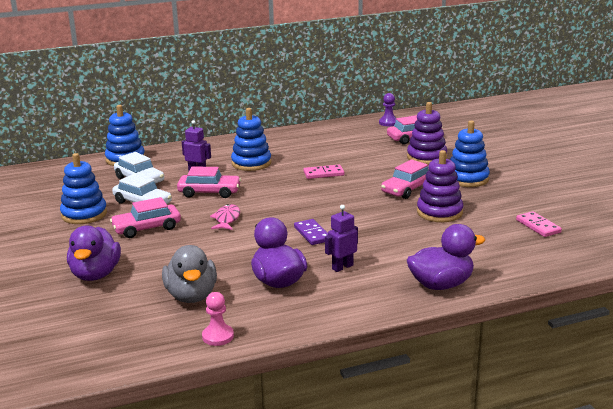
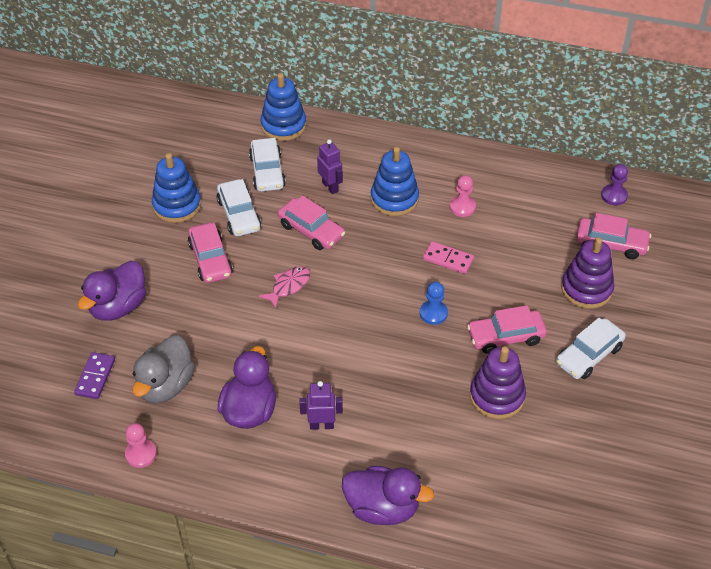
camera: 35 degrees right, 25 degrees up
(147, 228) = (210, 259): pink car -> pink car turned 120 degrees counterclockwise
(302, 153) = (462, 207): none -> pink pawn
(312, 234) = (342, 357): purple domino -> purple domino (95, 377)
(347, 196) = (433, 313): none -> blue pawn
(467, 179) = (588, 355): blue stacking toy -> white car
(538, 226) = (572, 481): pink domino -> none

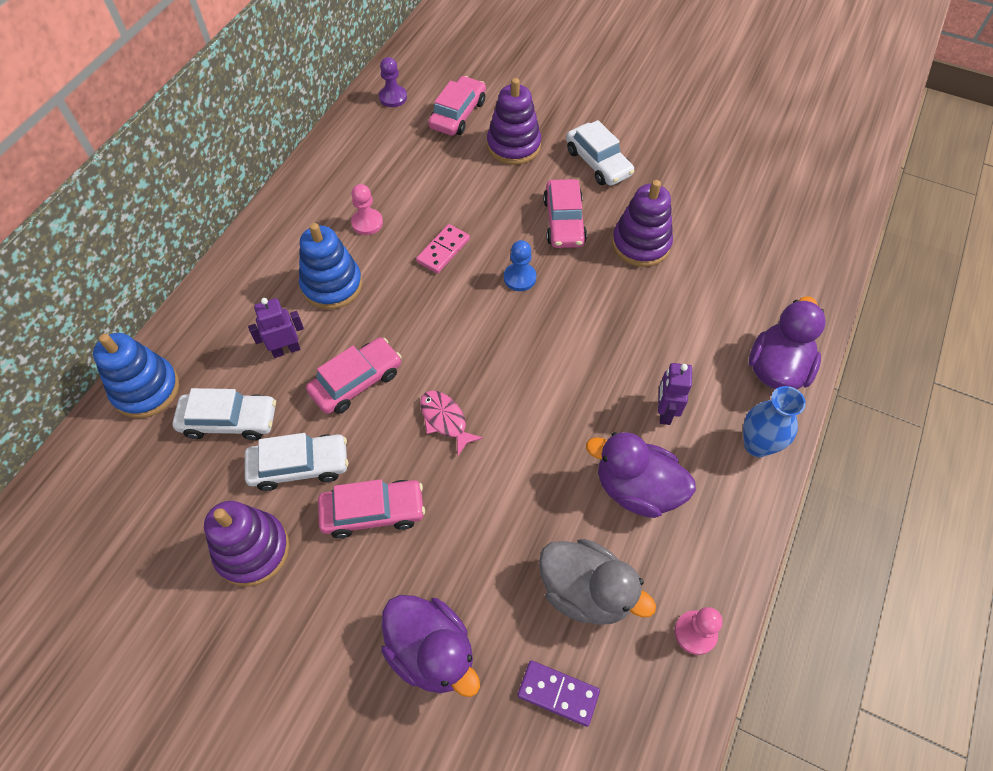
camera: 80 degrees left, 10 degrees up
(177, 205) = (252, 550): blue stacking toy -> purple stacking toy
(302, 493) = (757, 445): none -> blue vase

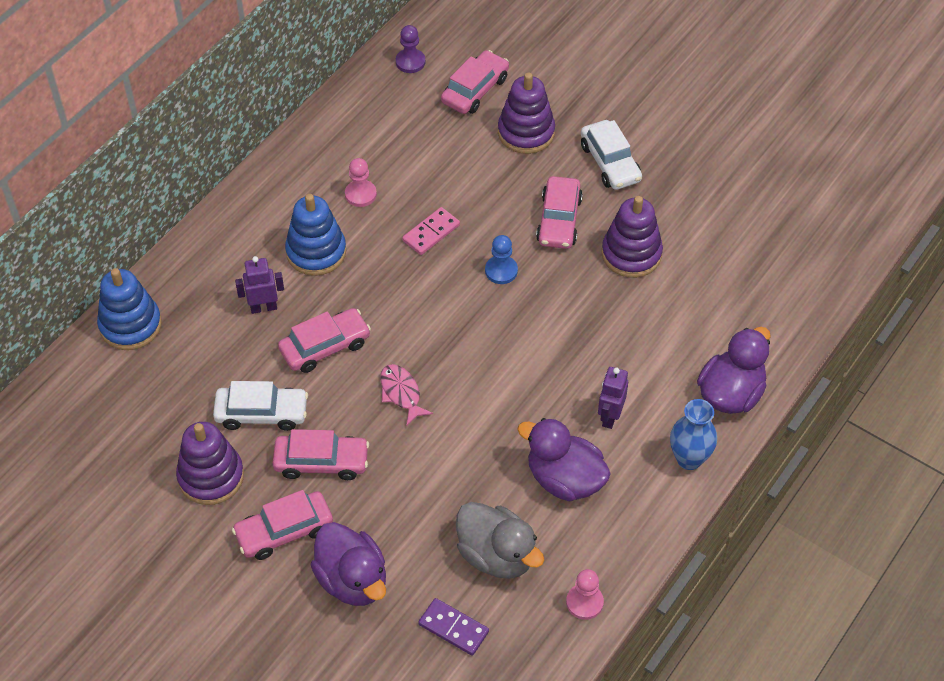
camera: 10 degrees right, 5 degrees down
(229, 421) = (203, 364): white car -> none
(344, 603) = (284, 531): none -> pink car

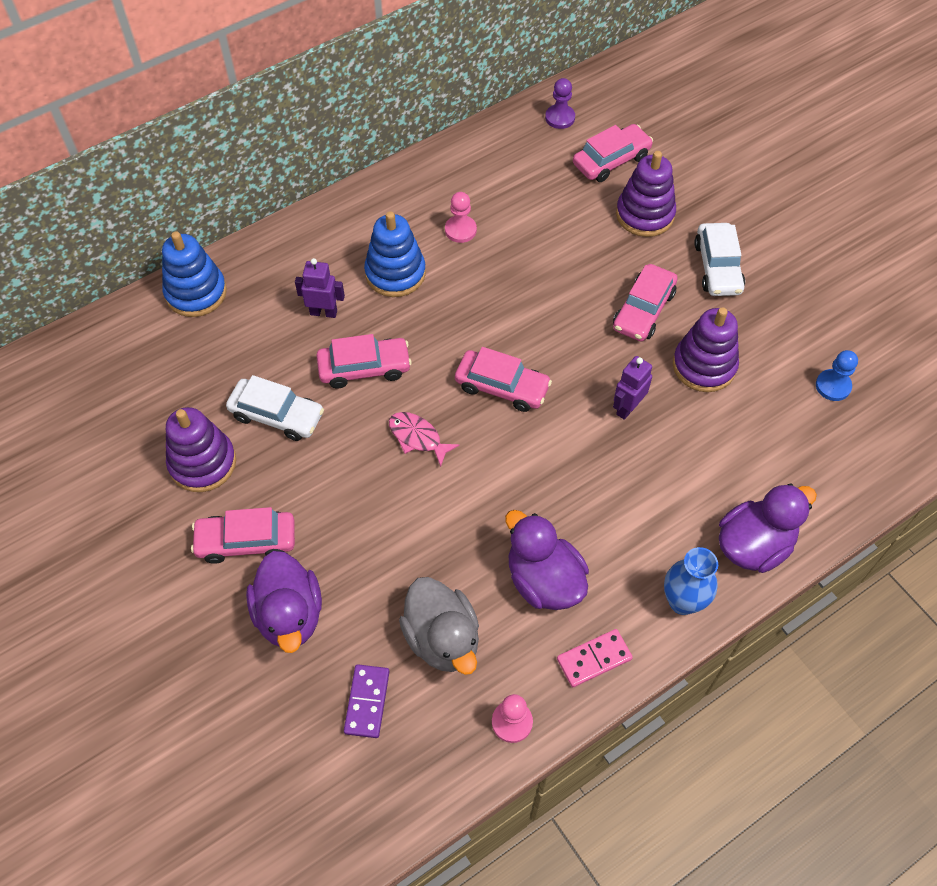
camera: 20 degrees right, 5 degrees up
(321, 462) = (312, 482): pink car -> pink car (502, 387)
(401, 393) = (417, 437): pink fish -> pink fish turned 45 degrees counterclockwise
(431, 233) = (512, 286): pink domino -> pink domino (594, 659)
(453, 628) = (367, 702): purple domino -> purple domino turned 45 degrees clockwise
(501, 271) = (565, 344): blue pawn -> blue pawn (833, 386)
(610, 417) = (616, 529): purple robot -> purple robot (627, 407)

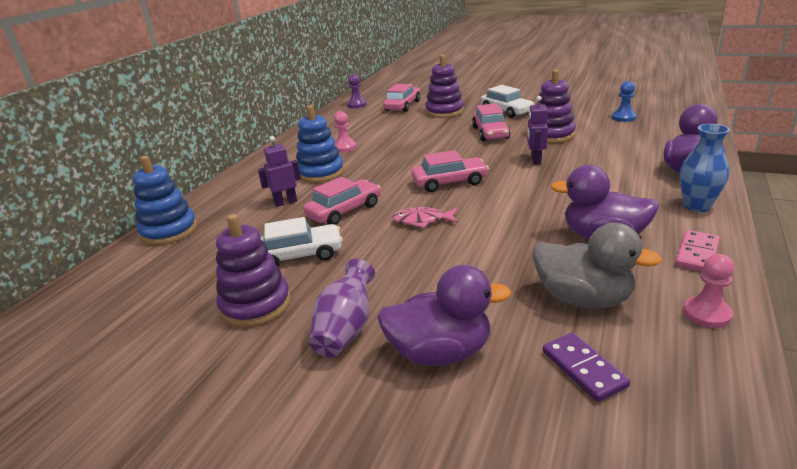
camera: 30 degrees left, 30 degrees down
(246, 541) = (346, 329): pink car -> purple vase
(289, 615) = (440, 352): purple duck -> purple duck turned 45 degrees counterclockwise

